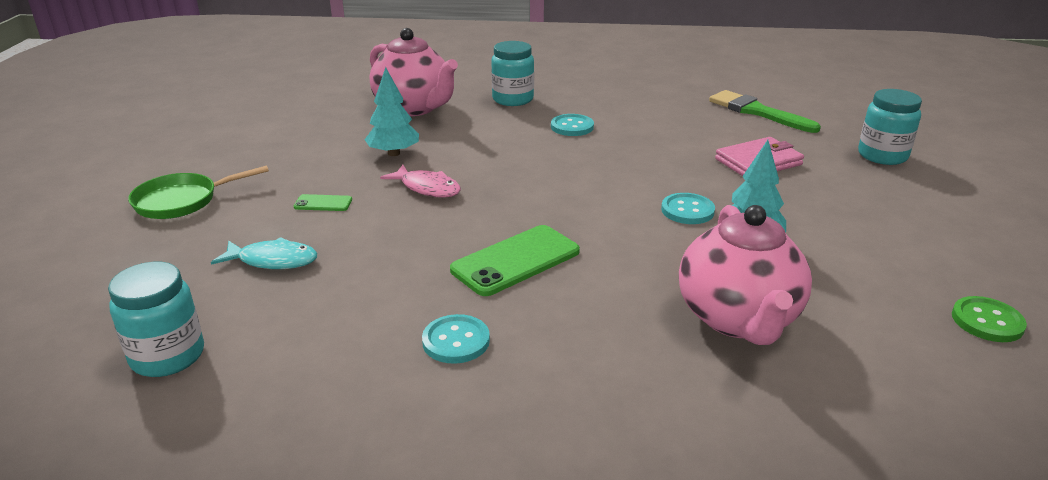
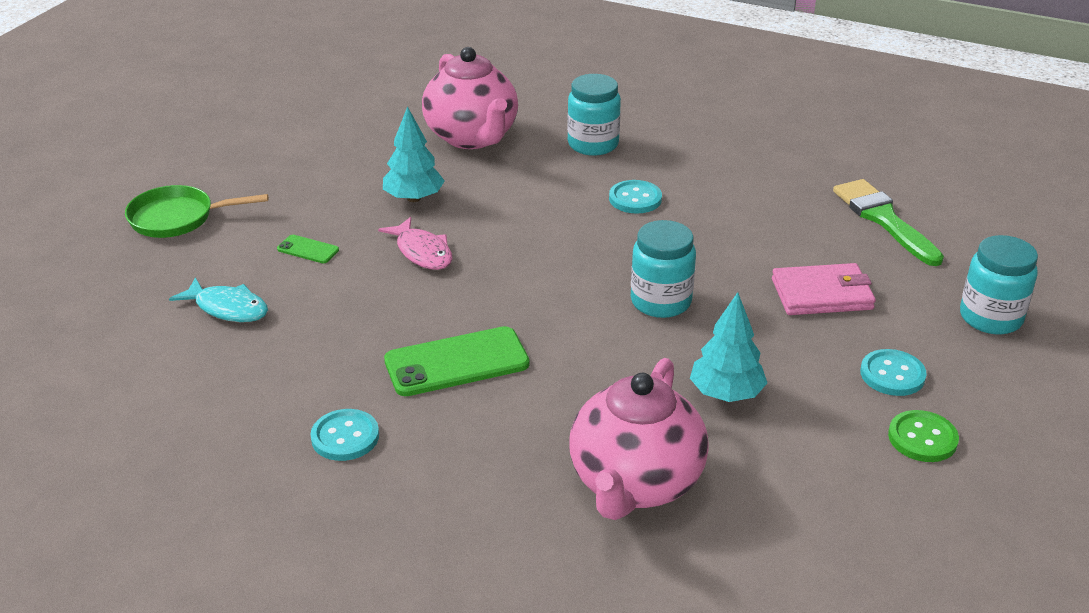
camera: 20 degrees right, 5 degrees up
(168, 356) = (94, 389): turquoise jar -> turquoise jar (661, 302)
(687, 210) = (683, 342): turquoise button -> turquoise button (892, 375)
(987, 321) = (907, 556): green button -> green button (922, 438)

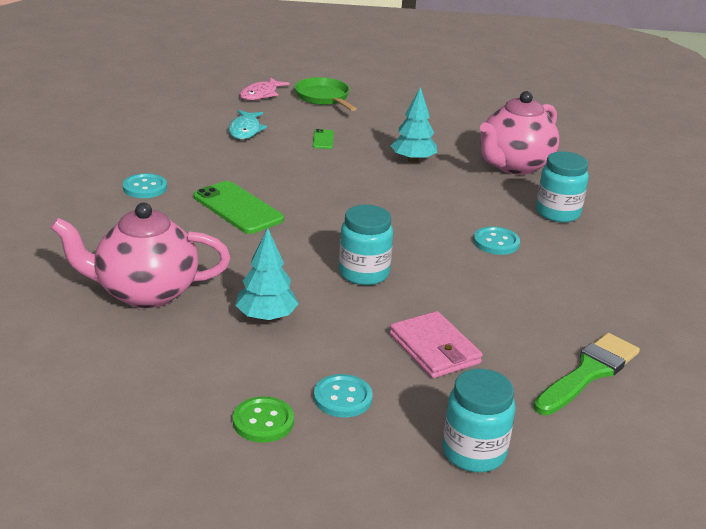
camera: 65 degrees right, 5 degrees down
(422, 252) = (351, 175): pink fish -> pink fish (261, 94)

